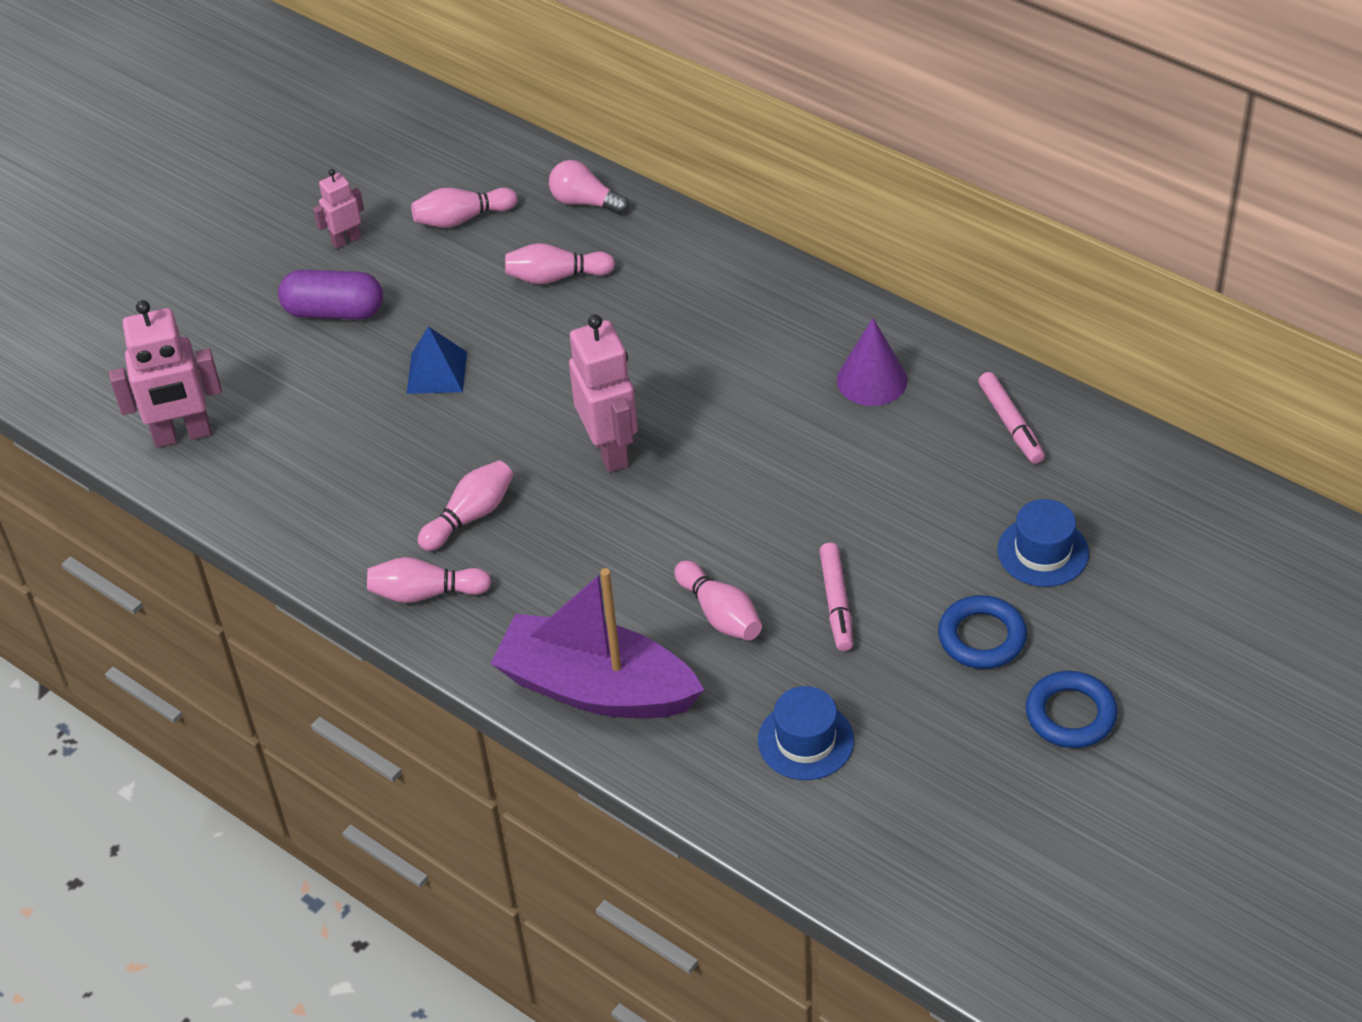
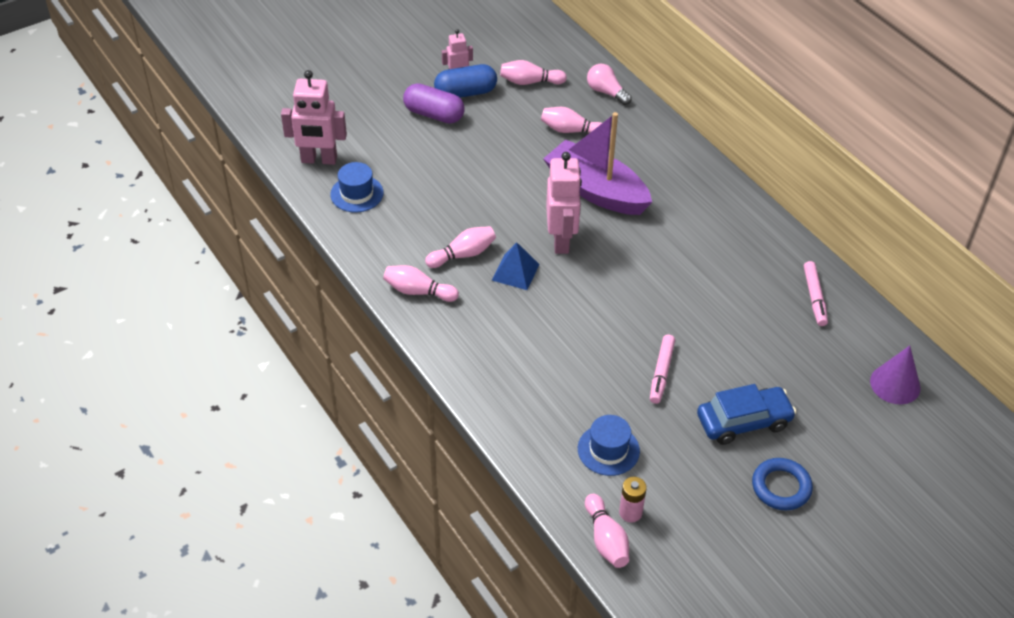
camera: 15 degrees right, 0 degrees up
(369, 263) = (465, 93): none -> blue capsule
(436, 372) = (478, 166): blue pyramid -> blue pyramid (515, 272)
(596, 688) = (495, 378): purple boat -> purple boat (596, 190)
(720, 614) = (587, 357): pink bowling pin -> pink bowling pin (606, 539)
(872, 380) = (738, 245): purple cone -> purple cone (895, 384)
(874, 821) = (630, 512): none -> pink battery
(982, 637) = (743, 422): blue ring -> blue car
(1043, 552) = (803, 381): blue hat -> blue hat (357, 194)

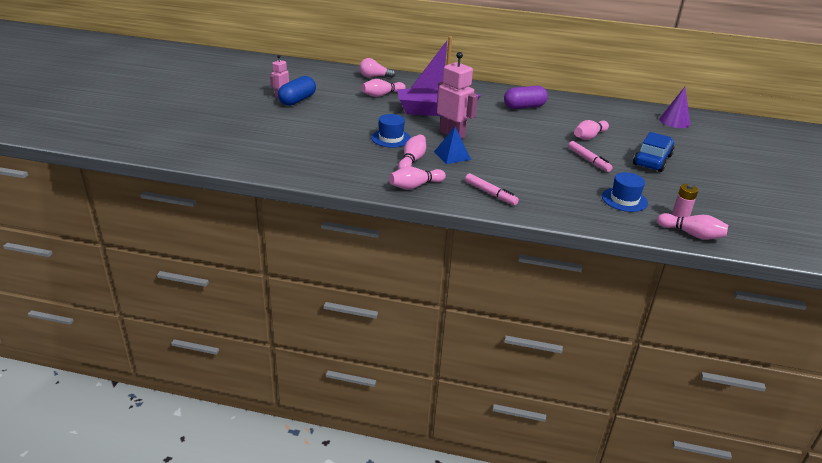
camera: 45 degrees left, 15 degrees down
(319, 160) = (251, 157): pink robot -> none
(357, 194) = (302, 162): blue hat -> blue hat (391, 138)
(434, 114) = (293, 114): purple capsule -> purple capsule (524, 107)
(530, 82) = (327, 85): pink bowling pin -> pink bowling pin (589, 136)
(781, 487) = (709, 174): blue ring -> none
(814, 297) = (593, 108): pink marker -> pink marker (490, 193)

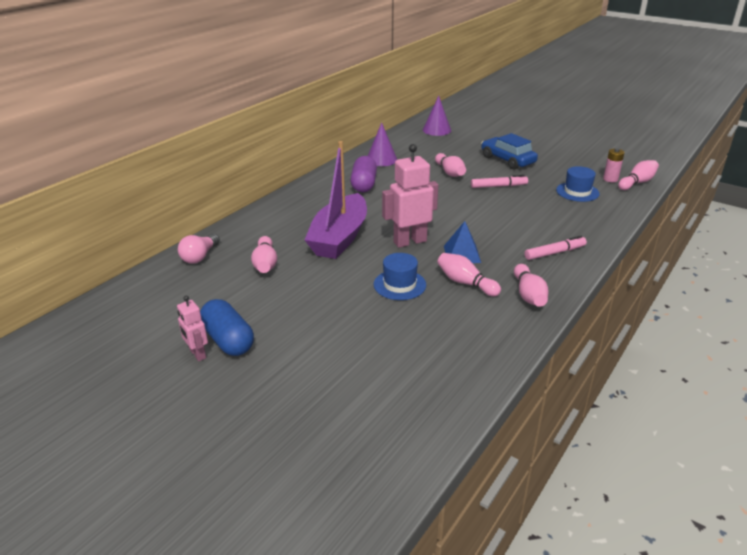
camera: 65 degrees left, 0 degrees up
(578, 107) = (381, 159): none -> purple cone

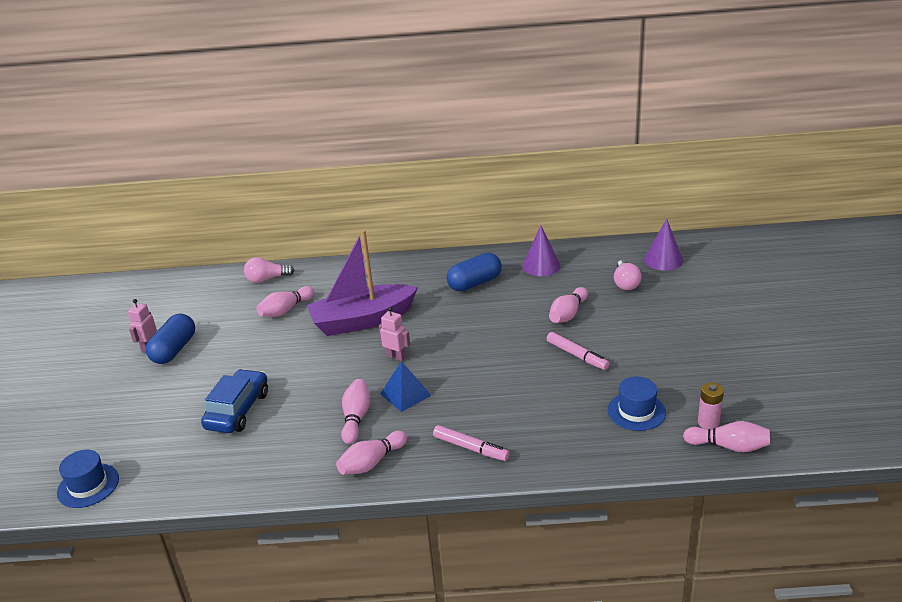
camera: 55 degrees right, 0 degrees up
(364, 184) = (475, 283): purple capsule -> blue capsule
(399, 285) = (318, 386): blue hat -> blue hat (88, 485)
(409, 241) = (396, 357): pink robot -> pink robot, size x0.54
(443, 147) = (625, 283): none -> pink light bulb
(507, 160) = (653, 334): blue car -> blue car (238, 410)

